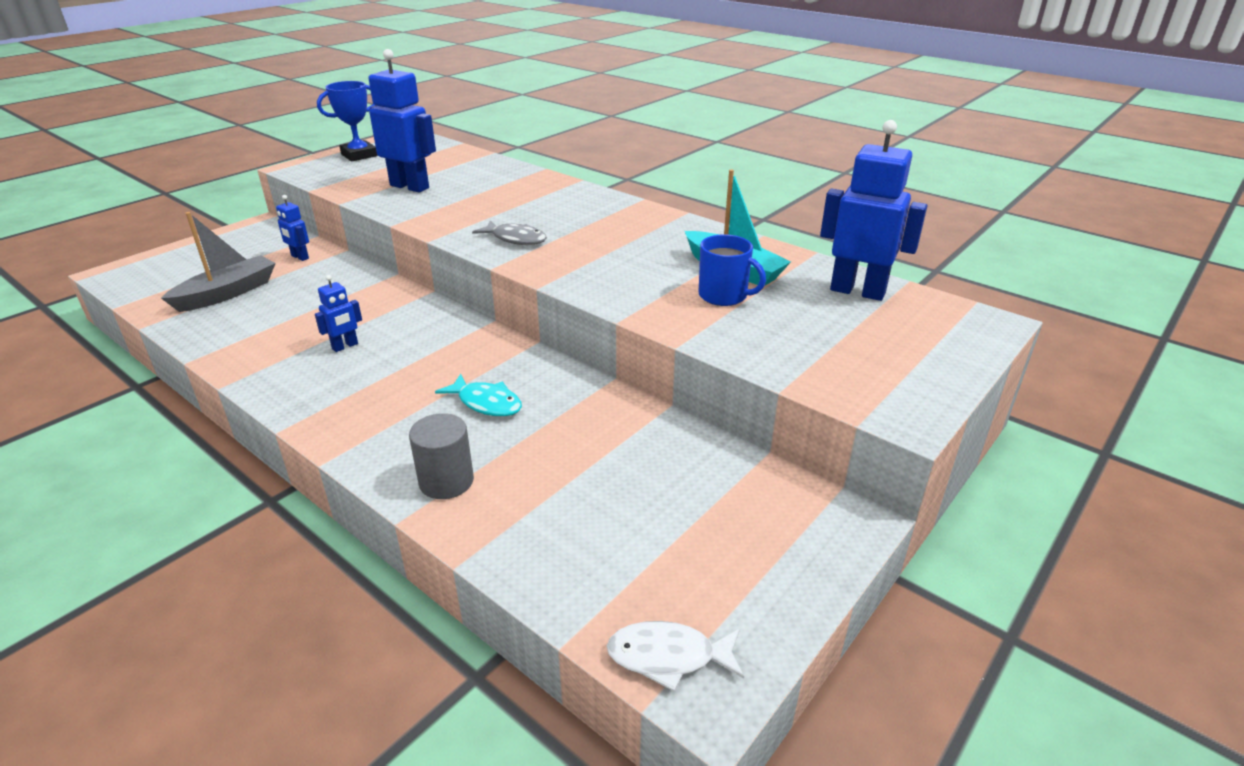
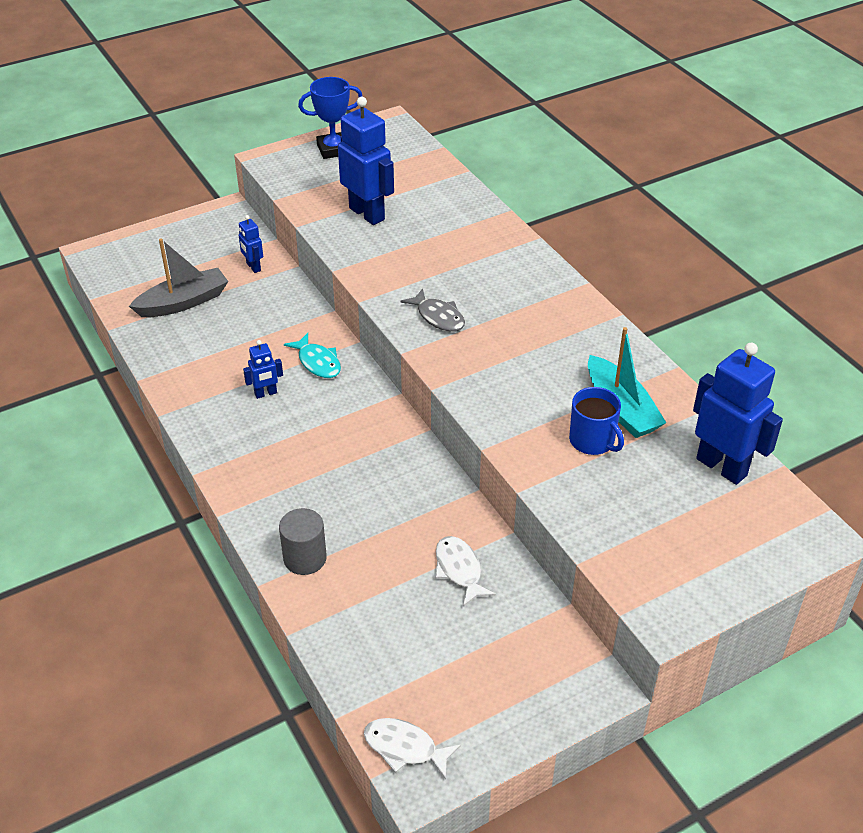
camera: 20 degrees right, 10 degrees up
(486, 403) = (360, 488): turquoise fish -> turquoise fish (317, 362)
(633, 450) = (459, 570): none -> white fish

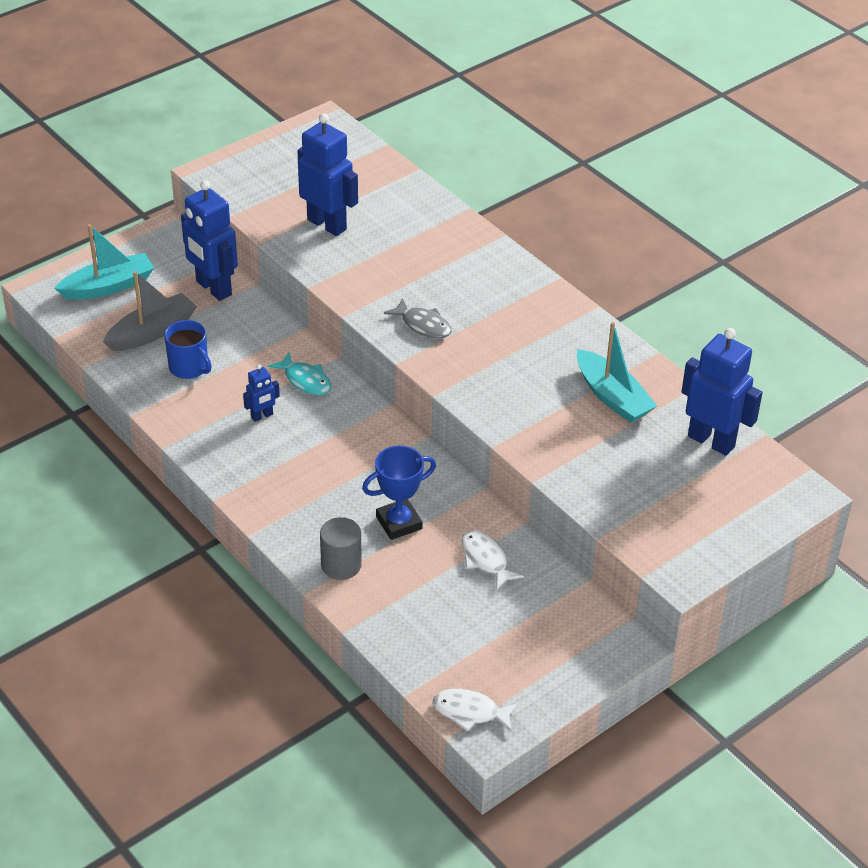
camera: 10 degrees left, 0 degrees up
(156, 257) = (108, 286): none -> turquoise boat
(253, 267) = (213, 288): blue robot -> blue robot, size x2.05
(333, 149) = (274, 156): blue trophy -> blue trophy (399, 523)
(592, 441) = (592, 429): blue mug -> blue mug (189, 367)

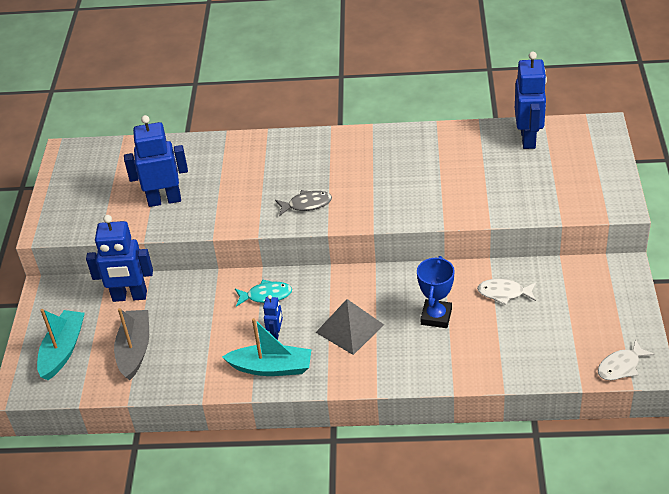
camera: 45 degrees left, 0 degrees up
(189, 367) = (190, 347): blue mug -> none
(320, 465) = (349, 328): none -> grey pyramid
(341, 565) = (446, 363): grey cylinder -> none
(612, 397) = (453, 158): turquoise boat -> turquoise boat (271, 367)
(711, 441) = (528, 138): blue robot -> blue robot turned 105 degrees clockwise

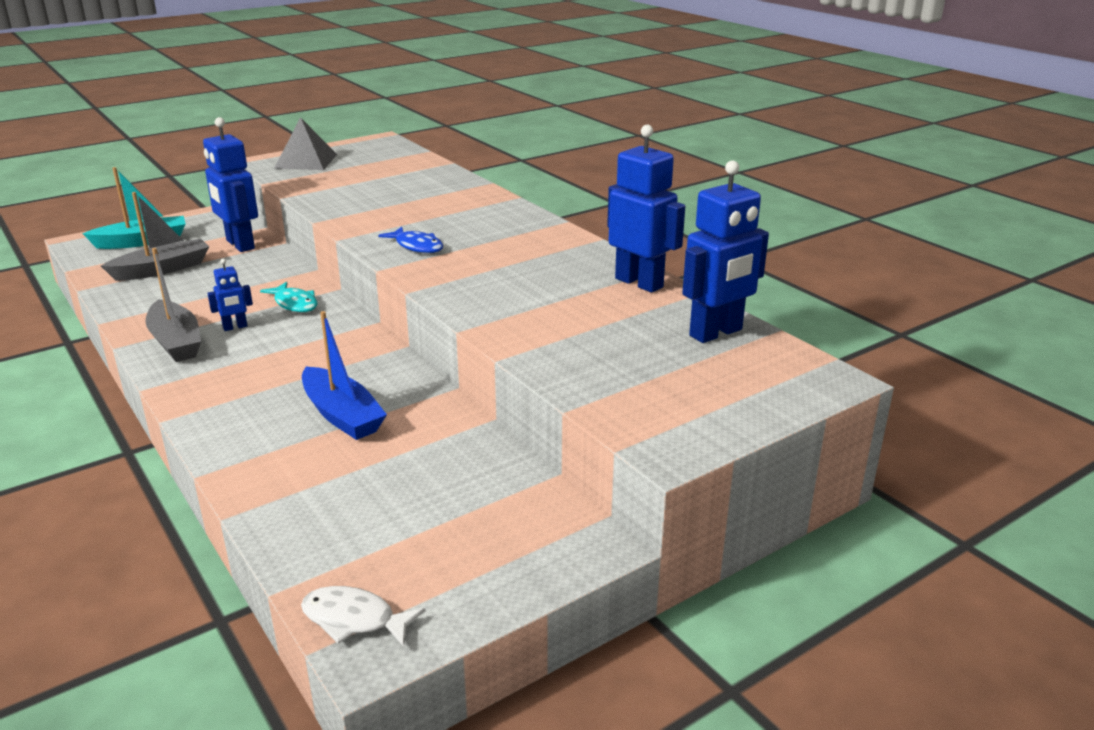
camera: 50 degrees right, 15 degrees down
(164, 200) = (352, 188): blue robot -> blue robot (639, 283)
(271, 367) = (176, 342): turquoise boat -> grey boat
(307, 204) = (417, 246): grey fish -> blue fish
(349, 328) = (276, 365): grey pyramid -> grey pyramid (306, 161)
(436, 316) = (342, 415): blue trophy -> blue boat
(504, 293) = (433, 451): white fish -> none

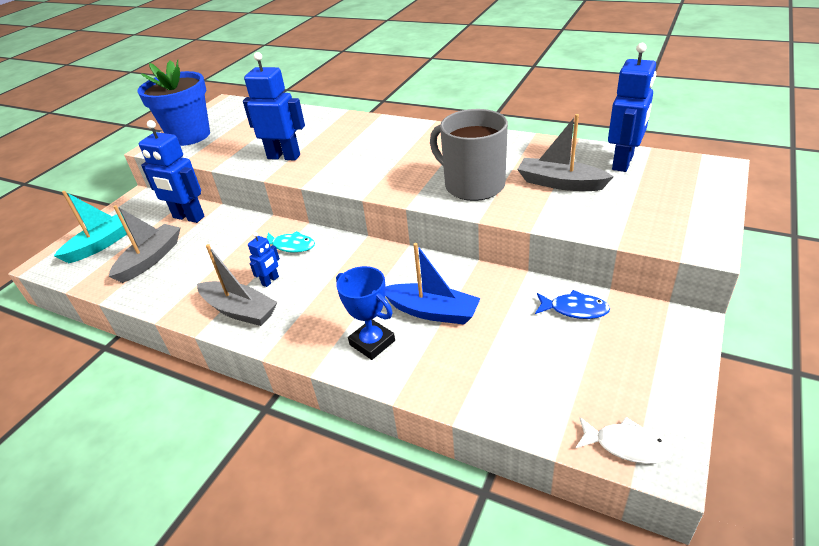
camera: 25 degrees left, 10 degrees up
(249, 418) = (372, 343): none -> blue trophy
(306, 161) = (189, 136): grey pyramid -> blue flower pot
(354, 619) = (626, 445): white fish -> white fish turned 150 degrees counterclockwise
(417, 246) = (365, 172): blue fish -> blue fish (574, 309)
(506, 296) = (473, 185): none -> grey mug
(605, 327) = (560, 183): none -> grey boat
(639, 283) = (536, 146): blue robot -> blue robot (284, 156)

